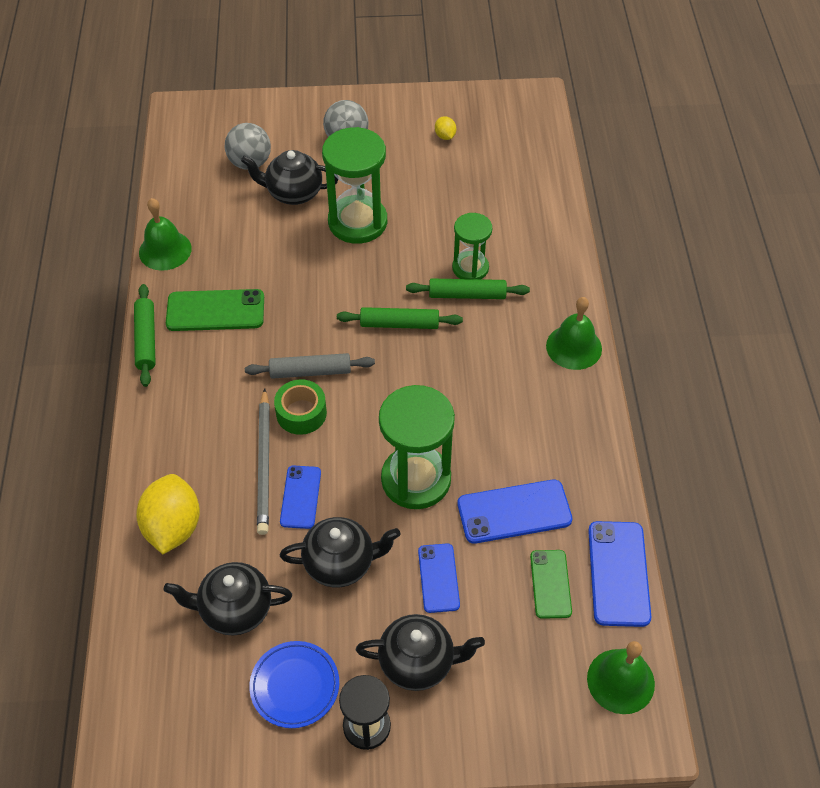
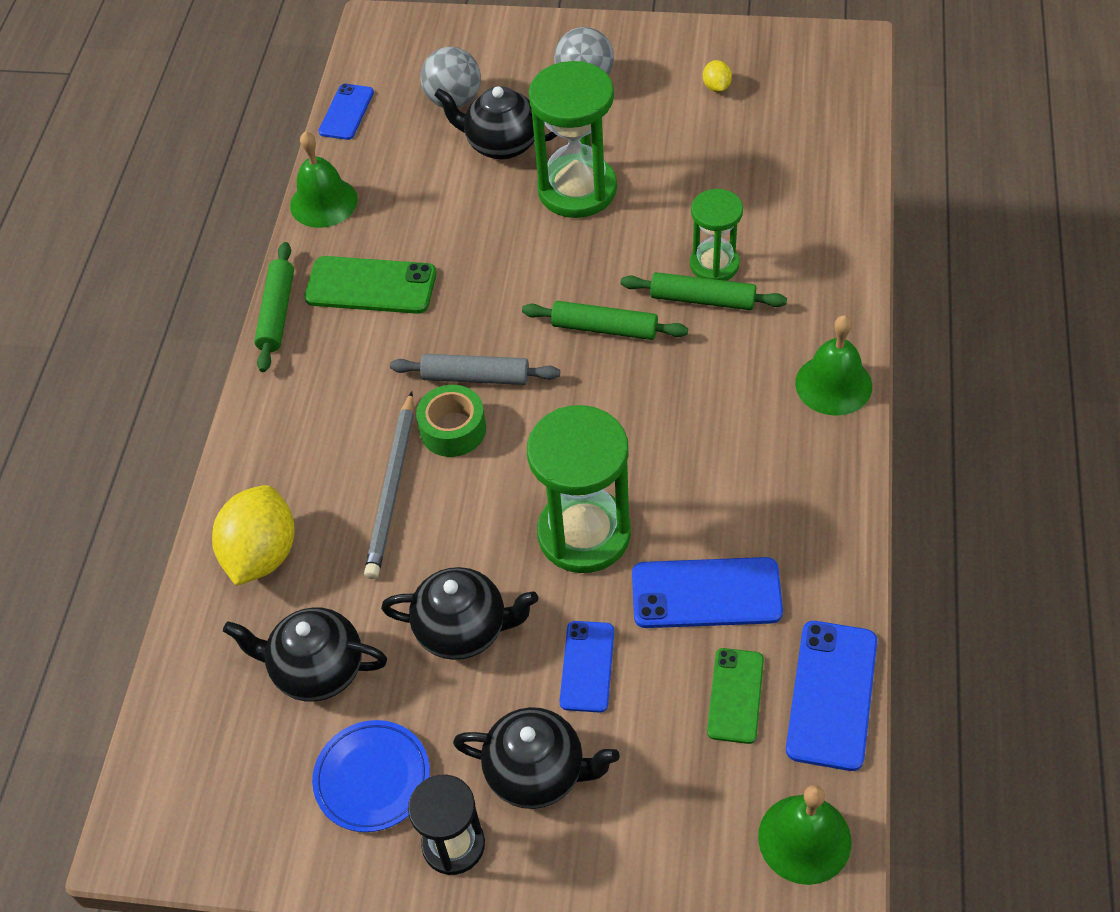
camera: 15 degrees right, 0 degrees up
(300, 497) = (430, 537): blue phone -> blue phone (346, 112)

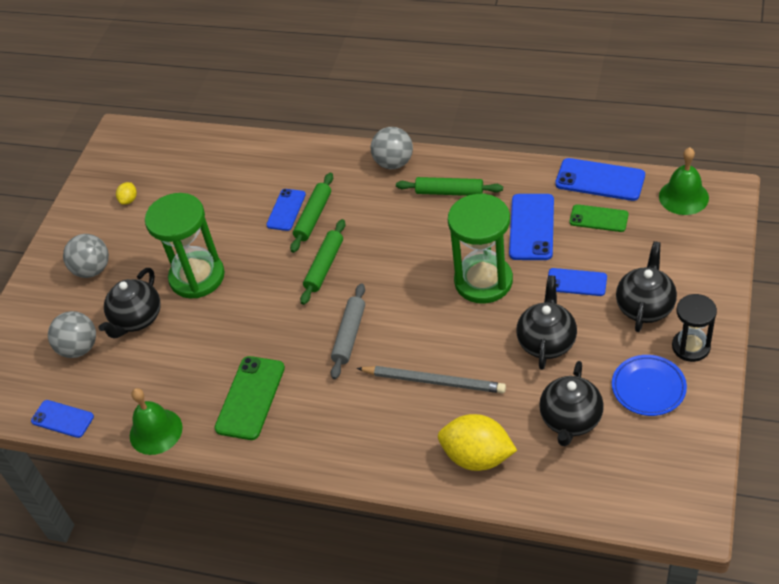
camera: 80 degrees left, 5 degrees down
(277, 313) = (260, 458): green rolling pin -> green rolling pin (449, 192)
(453, 429) = (391, 348): green tape -> none
(714, 264) = (286, 210): green hourglass -> blue phone
(716, 87) = (129, 200): yellow lemon -> yellow lemon turned 75 degrees counterclockwise
(833, 384) = (393, 163): green bell -> grey ball

